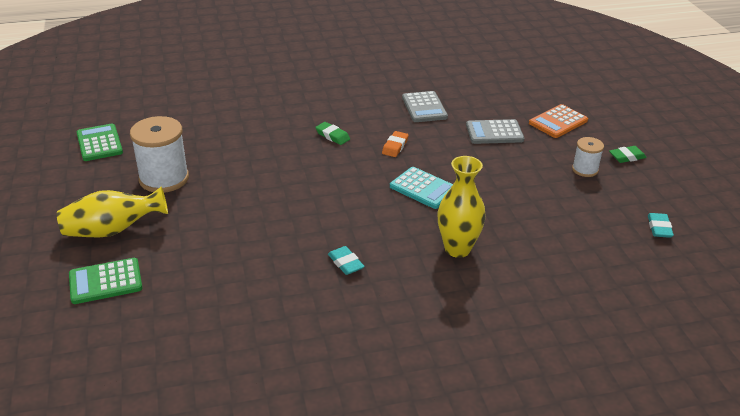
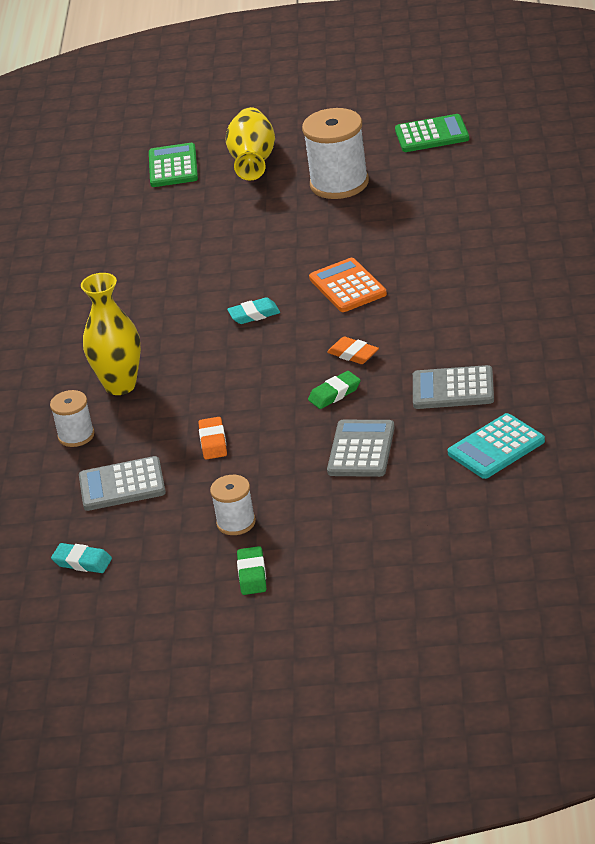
camera: 110 degrees right, 0 degrees up
(332, 136) = (397, 303): green eraser -> green eraser (334, 393)
(345, 263) = (133, 306): turquoise eraser -> turquoise eraser (254, 314)
(423, 188) = (247, 370): turquoise calculator -> turquoise calculator (496, 447)
(509, 191) = (213, 442): none -> orange eraser
(527, 260) = (76, 435): none -> white spool
(558, 122) = (372, 521): orange calculator -> orange calculator (348, 286)
(572, 225) = (122, 485): none -> grey calculator

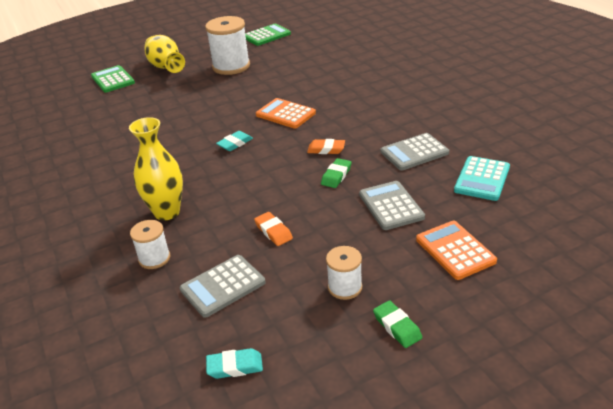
camera: 30 degrees left, 0 degrees up
(380, 520) = (455, 250): none -> orange calculator

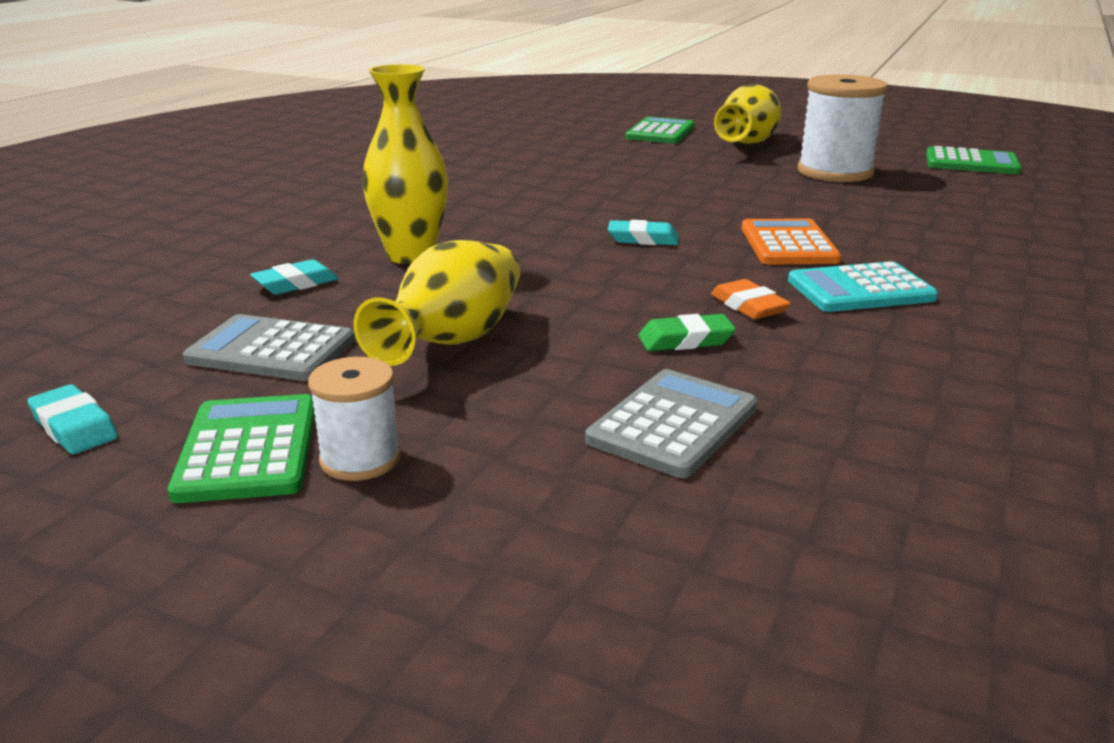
camera: 50 degrees right, 10 degrees down
(154, 258) = (296, 284): white spool -> turquoise eraser
(273, 231) = (453, 341): orange eraser -> yellow vase
(308, 316) = (249, 449): none -> green calculator
(397, 327) = (281, 563): green eraser -> none
(414, 152) = (895, 390): grey calculator -> none
(455, 250) = (621, 558): orange calculator -> none
(482, 179) = (950, 508): turquoise calculator -> turquoise calculator (860, 289)

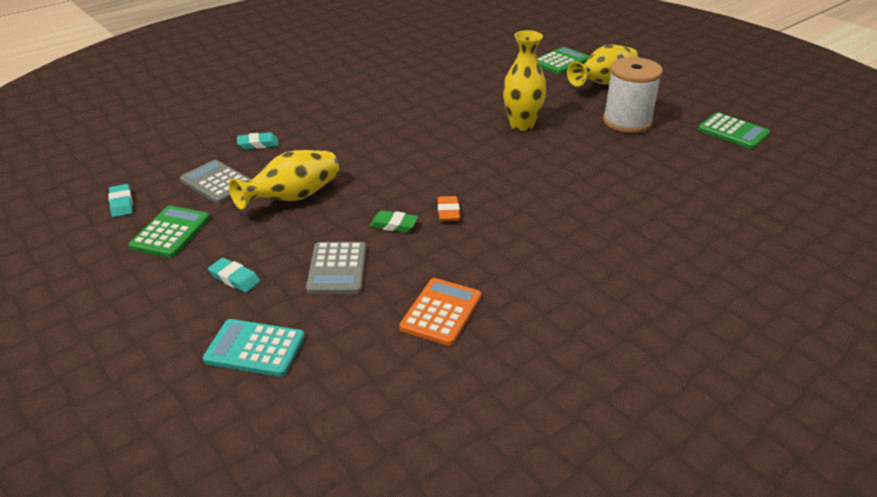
camera: 25 degrees right, 10 degrees up
(360, 459) = (205, 249): white spool -> none
(411, 255) = (323, 137): yellow vase -> yellow vase (521, 125)
(643, 239) = (448, 152): turquoise eraser -> turquoise eraser (234, 278)
(673, 424) = (337, 269): grey calculator -> grey calculator turned 120 degrees clockwise
(788, 244) = (522, 174): orange calculator -> orange calculator (441, 312)
(860, 289) = (519, 216): turquoise calculator -> turquoise calculator (255, 348)

